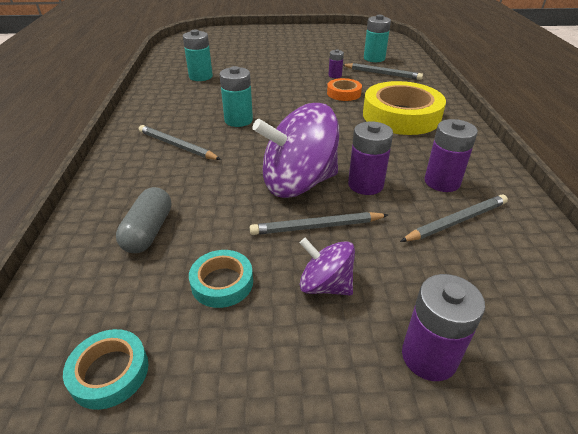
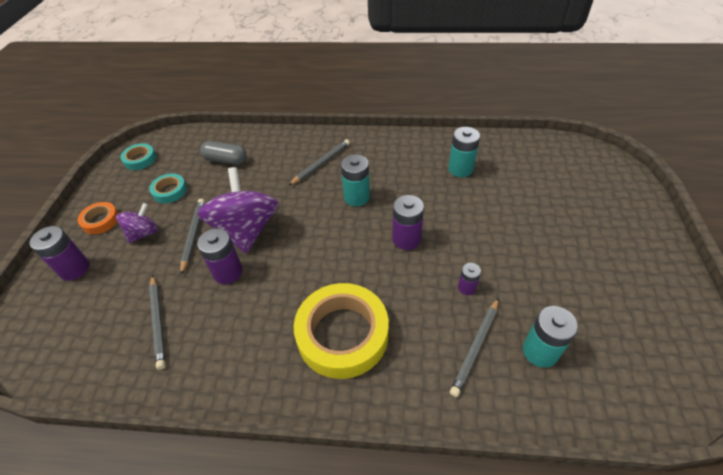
camera: 100 degrees right, 10 degrees up
(343, 93) = (410, 288): orange tape -> orange tape (101, 220)
(442, 182) = (209, 330): purple battery -> purple battery (406, 239)

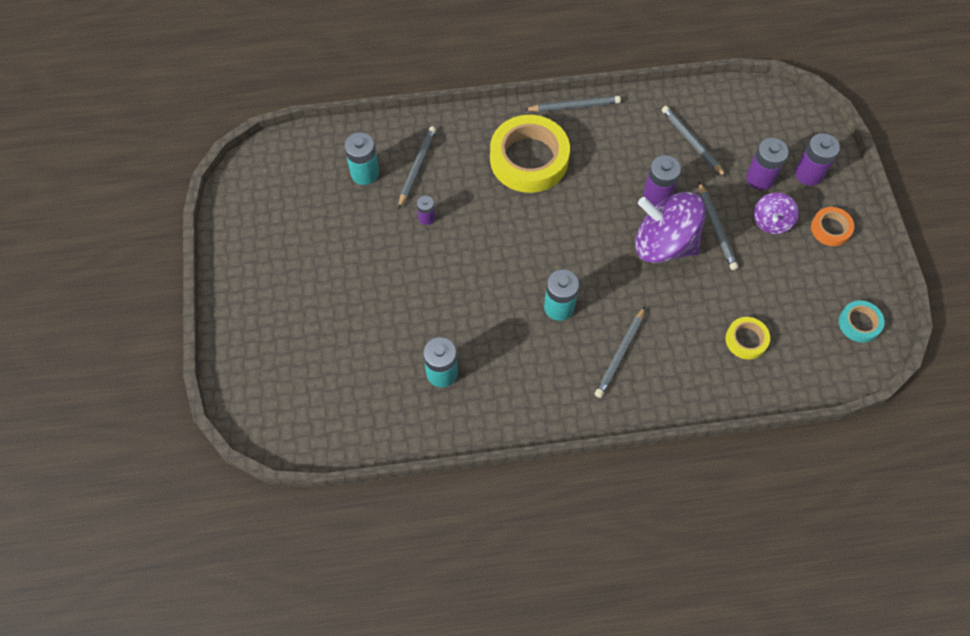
camera: 165 degrees right, 15 degrees up
(170, 191) = (783, 280): turquoise tape -> none
(226, 160) = (746, 340): grey capsule -> yellow tape
(246, 230) = (664, 243): purple spinning top -> purple spinning top turned 135 degrees clockwise
(264, 397) = (574, 106): none -> grey pencil
(406, 239) = (492, 260): purple battery -> purple battery (760, 178)

